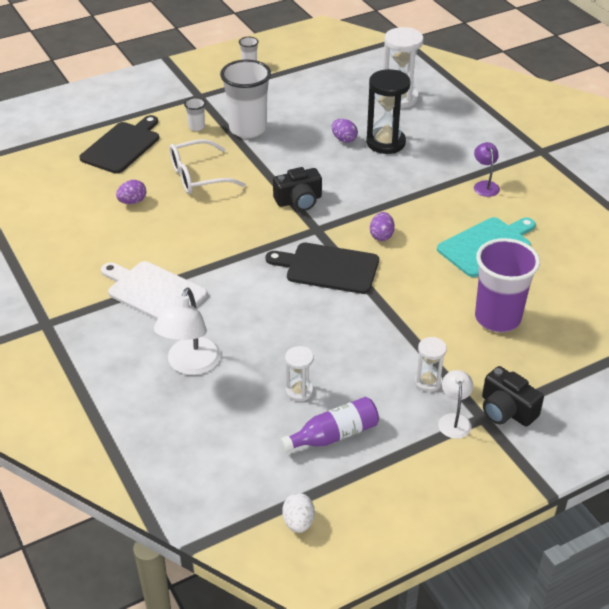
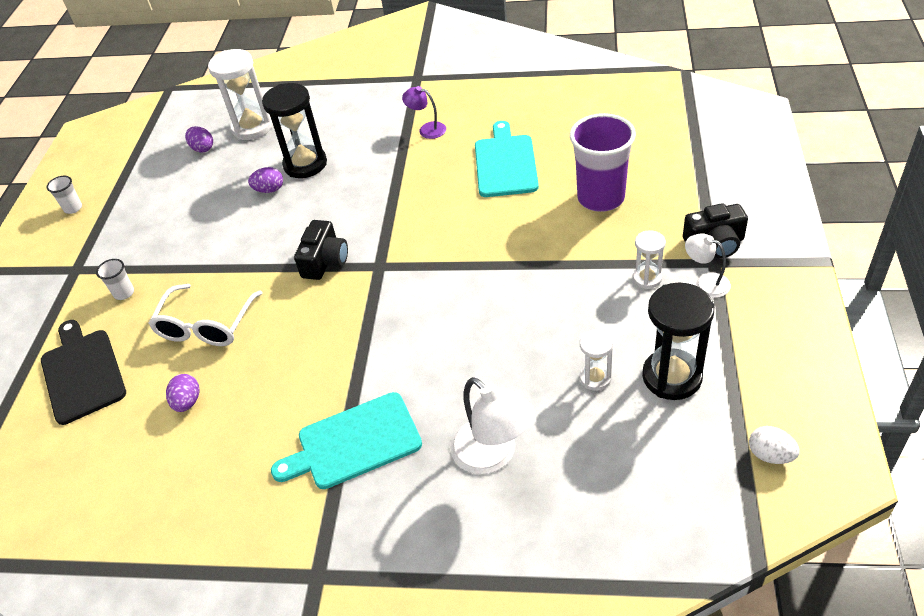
camera: 50 degrees left, 5 degrees up
(154, 292) = (354, 442): white cutting board -> turquoise cutting board
(248, 129) = (174, 253): white cup -> none
(328, 268) = (442, 281): black cutting board -> none
(334, 435) = (672, 377): purple bottle -> black hourglass
(381, 236) = (431, 224): purple egg -> purple egg (202, 148)

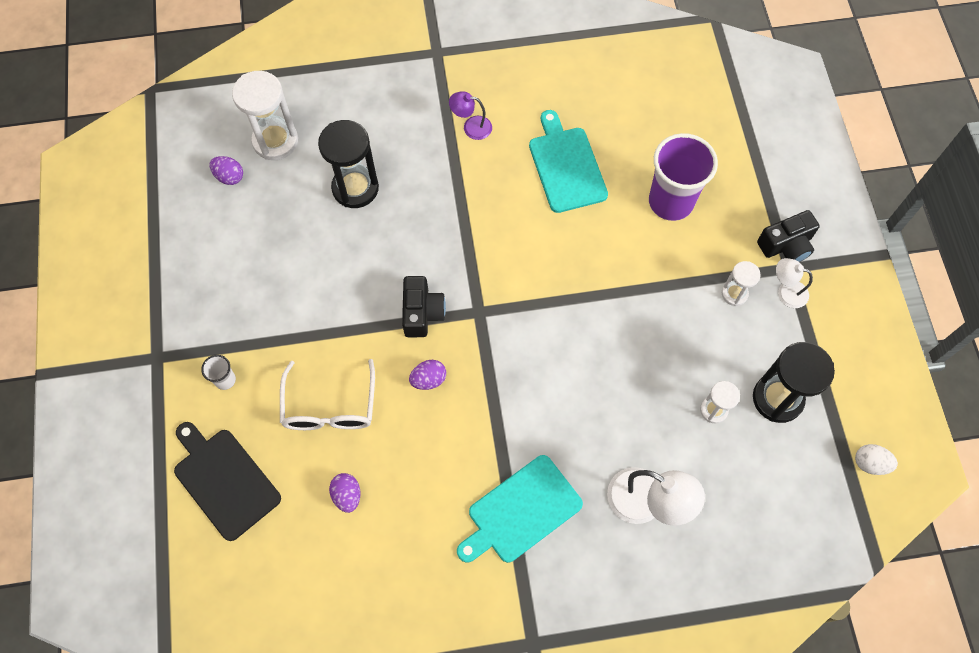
camera: 20 degrees left, 20 degrees up
(73, 208) = (114, 276): white cup -> none
(269, 190) = (329, 227): purple egg -> purple egg (428, 379)

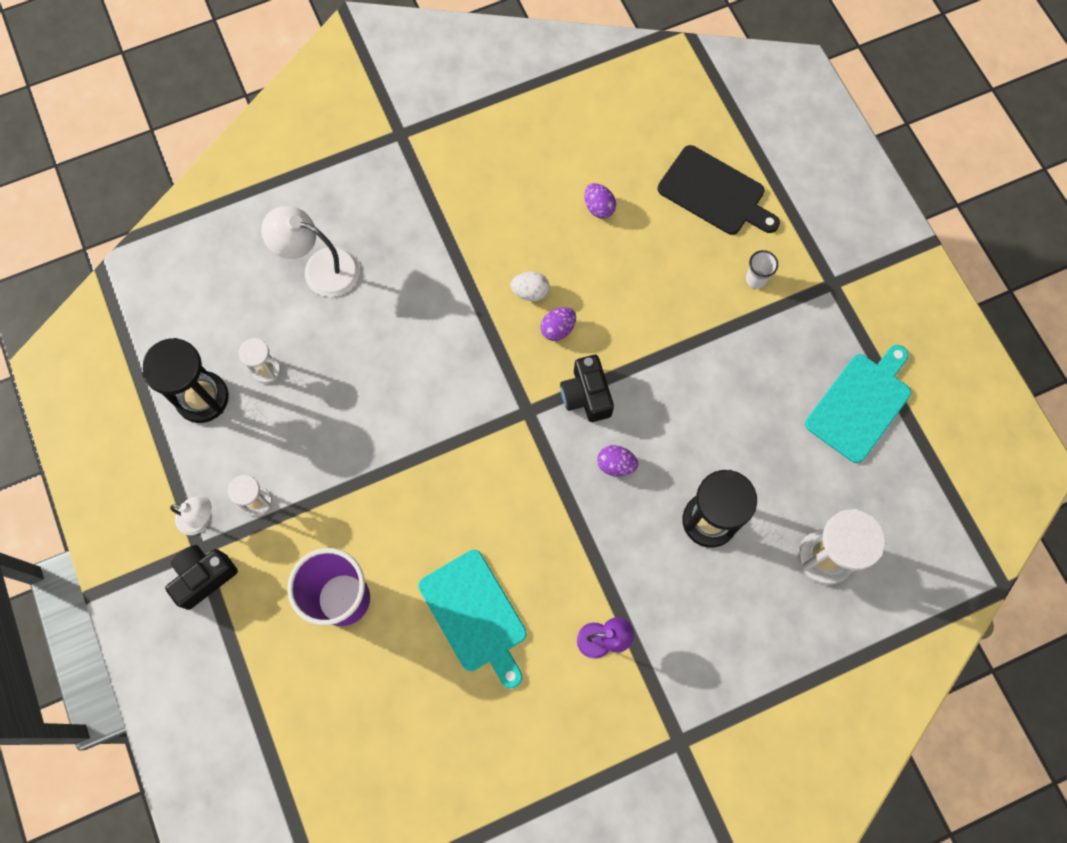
camera: 165 degrees right, 5 degrees up
(229, 177) = (855, 497): purple egg -> purple egg (616, 465)
(330, 407) = (644, 279): white glasses -> none
(521, 511) = (436, 233): turquoise cutting board -> turquoise cutting board (860, 404)
(870, 463) = (107, 356): white egg -> white egg (530, 292)

